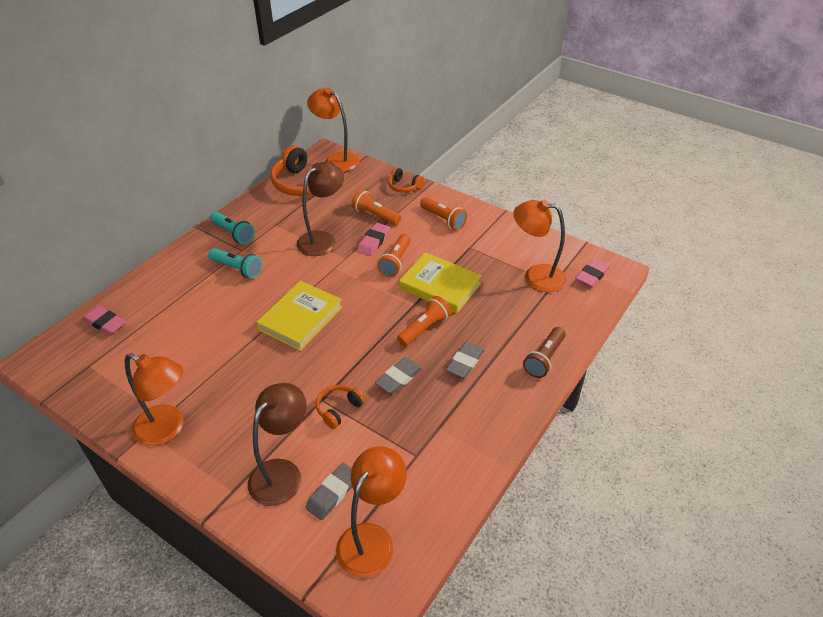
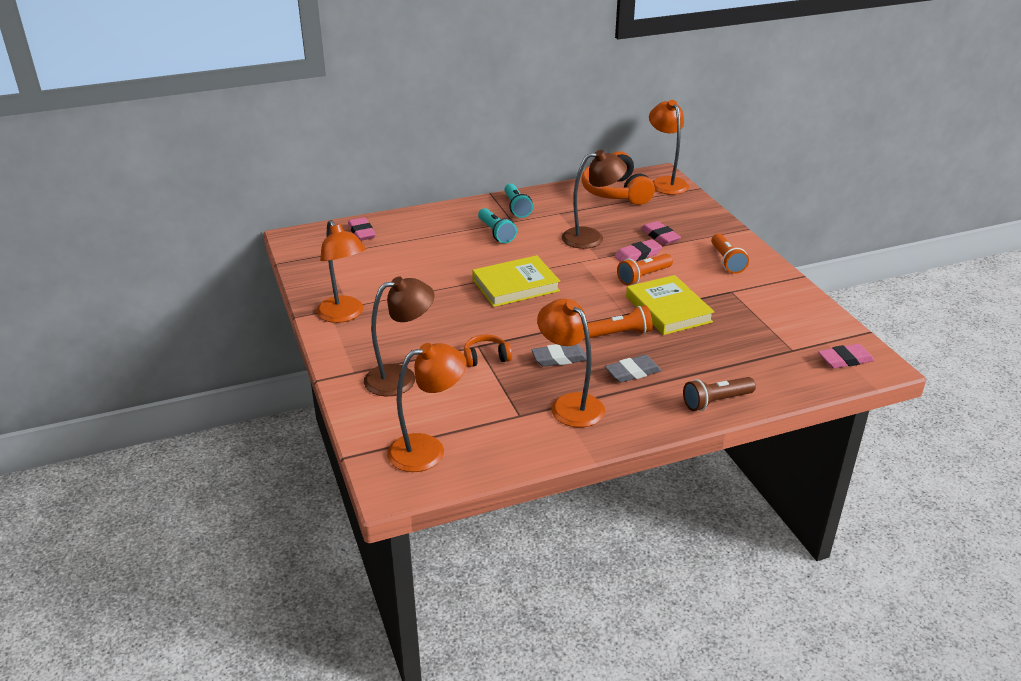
camera: 35 degrees right, 10 degrees down
(333, 493) = (426, 407): grey eraser -> none
(375, 215) = (660, 236): orange flashlight -> pink eraser
(404, 186) = (713, 223): orange headphones -> none
(536, 276) = (778, 338): orange lamp -> orange lamp (570, 404)

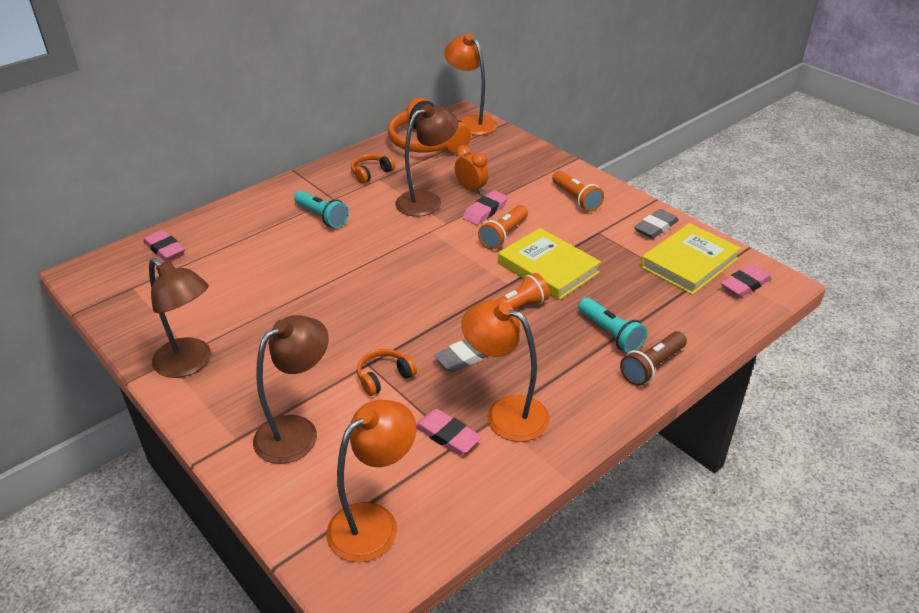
camera: 20 degrees left, 5 degrees up
(344, 315) = (190, 363): orange lamp -> brown lamp
(515, 285) = (374, 277): yellow book -> yellow book (689, 263)
(516, 208) = (330, 182): turquoise flashlight -> turquoise flashlight (610, 334)
(554, 207) = (371, 173): none -> orange headphones
(632, 372) = (551, 354): grey eraser -> grey eraser (655, 227)
(635, 236) = (471, 189): none -> orange clock
(660, 236) = (496, 184): pink eraser -> pink eraser (447, 435)

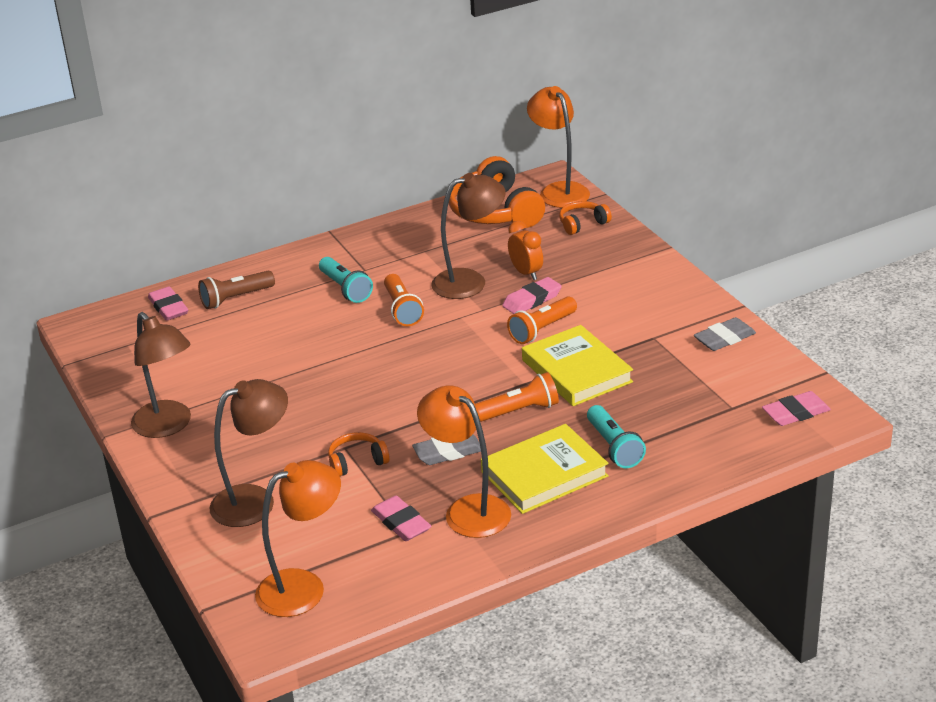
camera: 15 degrees right, 5 degrees down
(371, 173) = (417, 243): orange headphones -> orange headphones (582, 224)
(576, 199) = (645, 296): orange flashlight -> orange flashlight (402, 310)
(652, 367) = (643, 485): brown flashlight -> brown flashlight (235, 298)
(689, 263) = (743, 382): yellow book -> yellow book (544, 474)

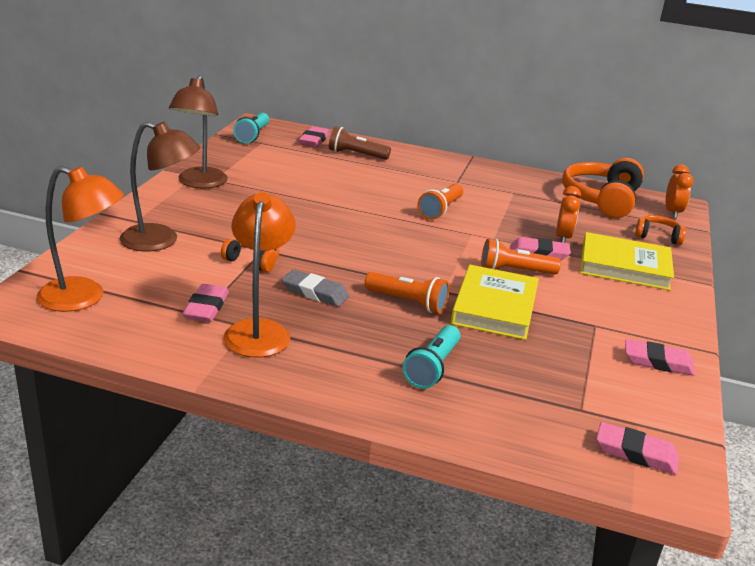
camera: 40 degrees right, 5 degrees down
(345, 289) = (427, 183): turquoise flashlight -> turquoise flashlight (253, 136)
(470, 281) = (514, 221): brown lamp -> none
(544, 474) = (350, 347): yellow book -> yellow book (624, 266)
(559, 190) = (672, 212): orange lamp -> orange clock
(724, 338) = (658, 362): grey eraser -> pink eraser

